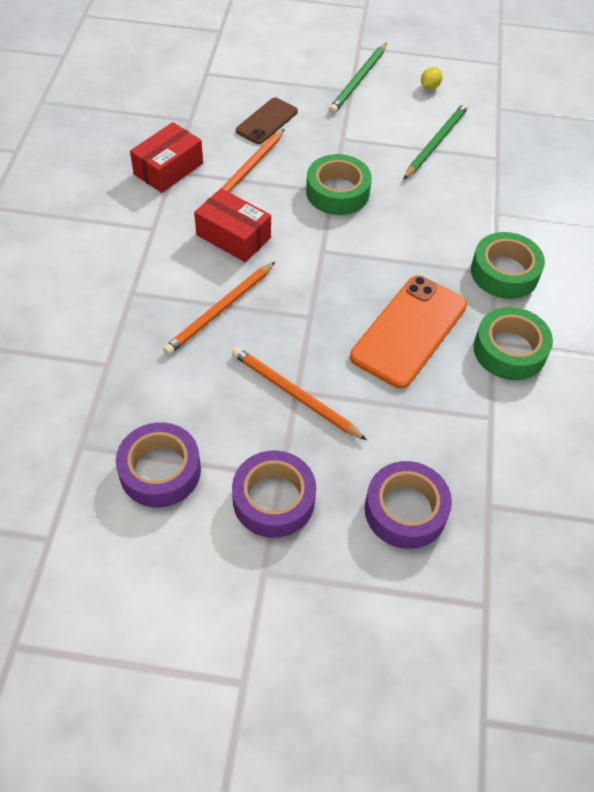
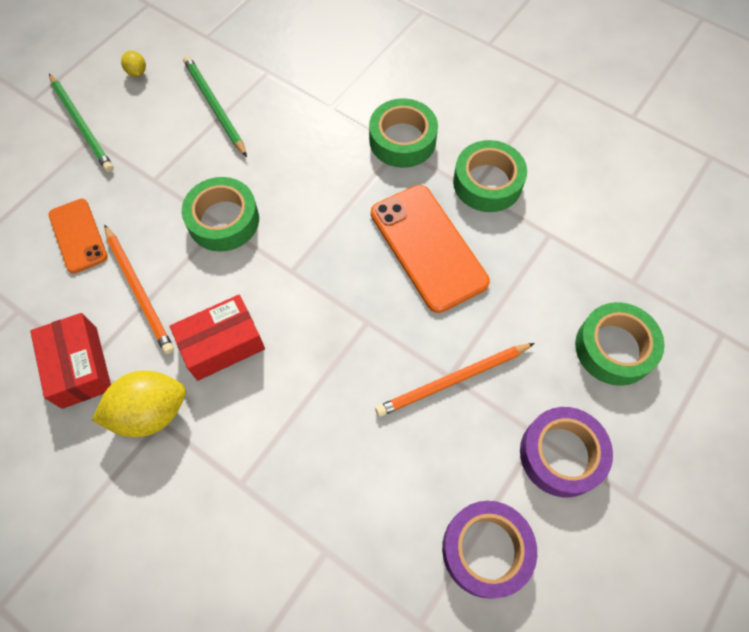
camera: 60 degrees left, 10 degrees up
(157, 220) = (150, 412): none -> yellow lemon
(220, 310) = (314, 402): orange pencil -> none
(267, 121) = (78, 236): brown phone -> orange phone
(405, 510) = (614, 348): purple tape -> green tape

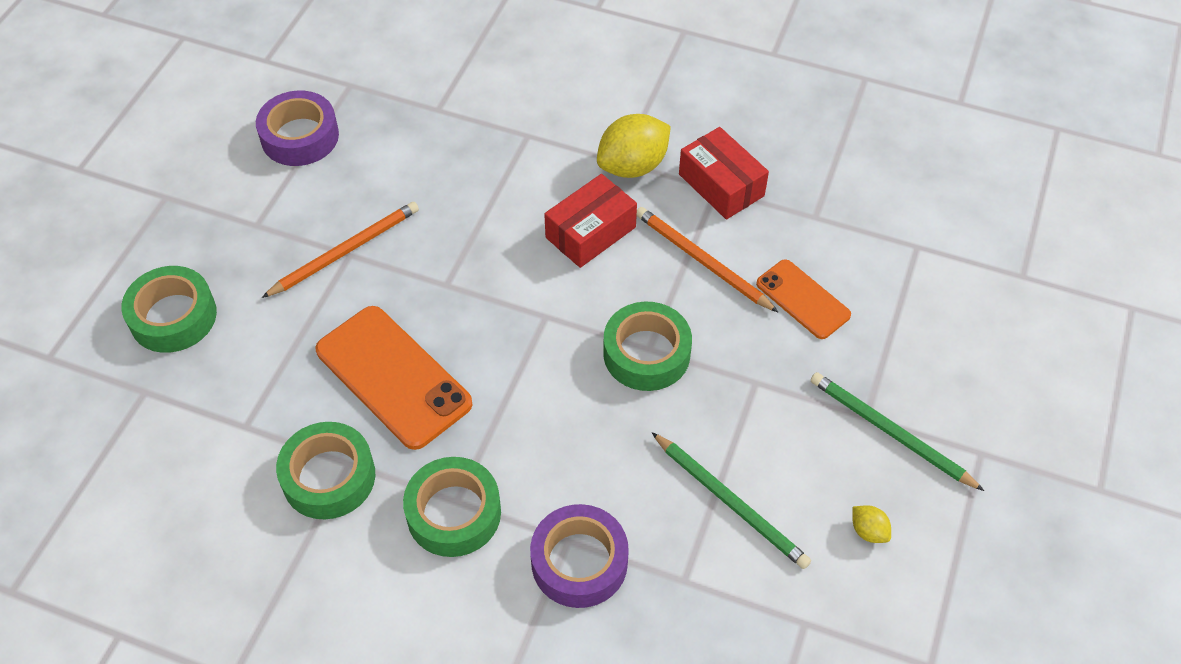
camera: 165 degrees right, 10 degrees down
(561, 454) = (233, 214): purple tape -> purple tape (579, 562)

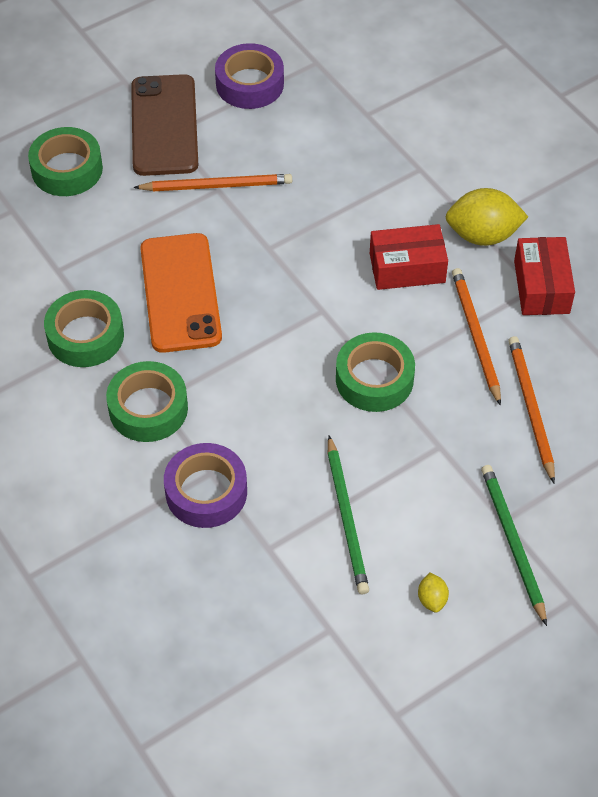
camera: 35 degrees right, 0 degrees up
(244, 220) = (164, 125): none -> brown phone
(803, 299) = (531, 408): orange phone -> orange pencil

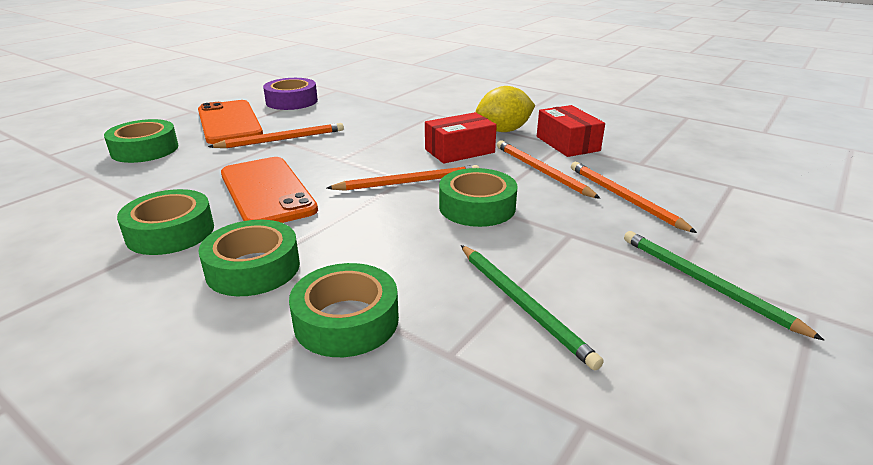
camera: 20 degrees left, 25 degrees down
(164, 125) = (229, 122): brown phone -> orange phone
(206, 492) = (346, 320): purple tape -> green tape
(325, 316) = (408, 182): none -> orange pencil
(432, 599) = (677, 353): yellow lemon -> none

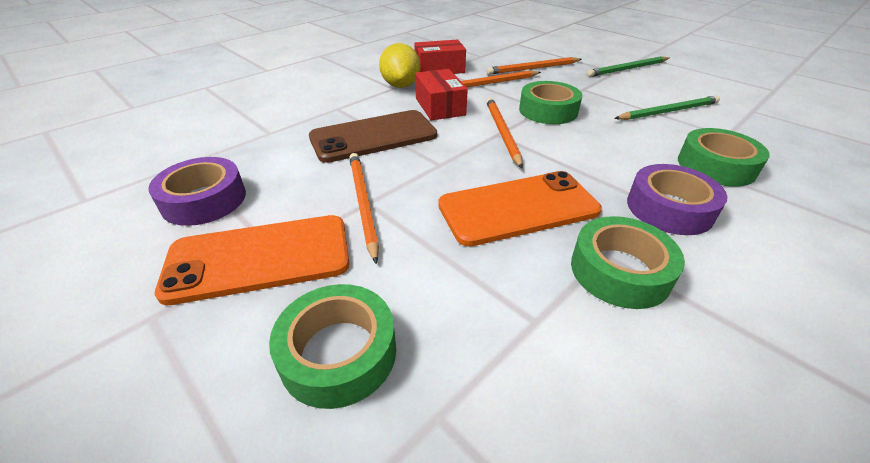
camera: 80 degrees left, 10 degrees up
(253, 268) = (669, 208): green tape -> purple tape
(385, 132) = (373, 136): none -> brown phone

